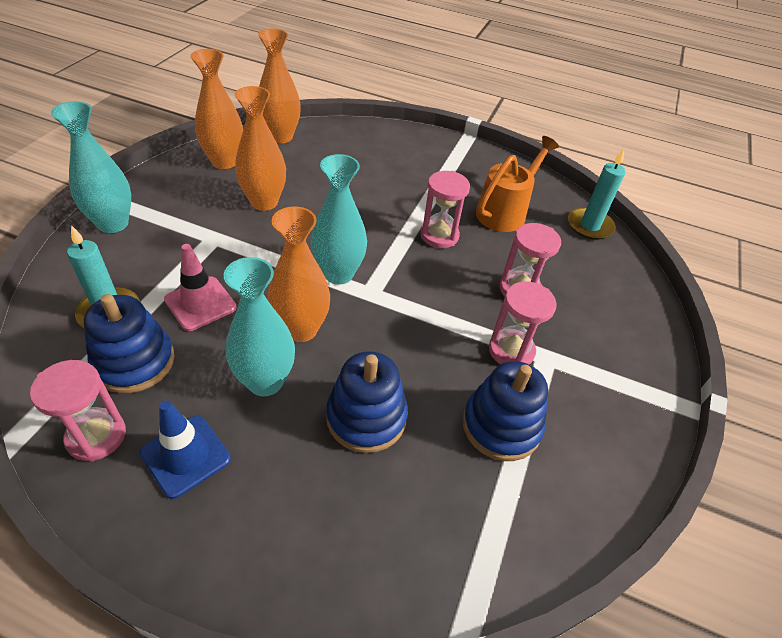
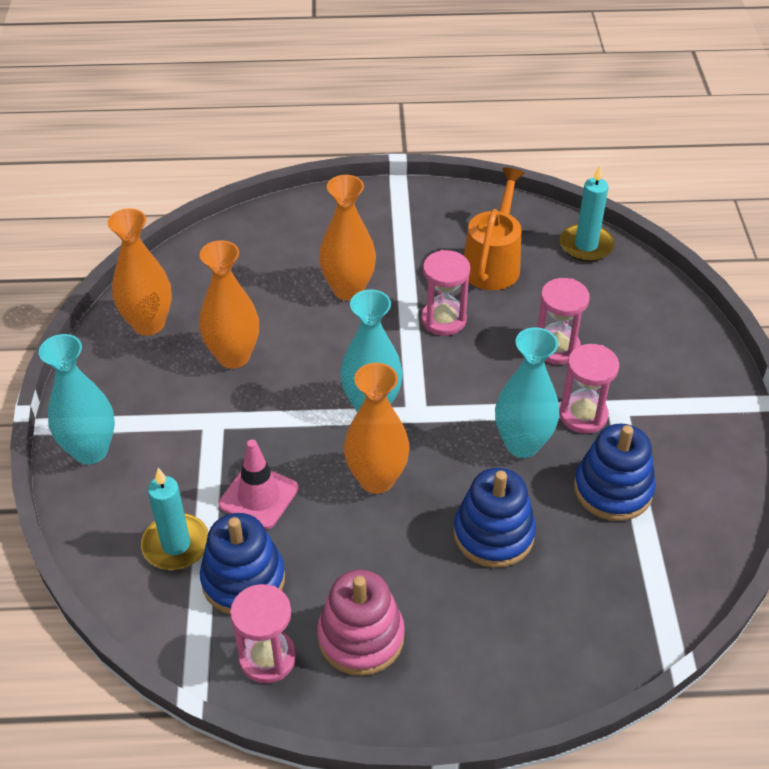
camera: 20 degrees left, 0 degrees up
(185, 456) = (361, 637): blue traffic cone -> pink stacking toy
(265, 381) = (380, 543): turquoise vase -> turquoise vase (522, 444)
(281, 137) = (187, 264): orange vase -> orange vase (348, 289)

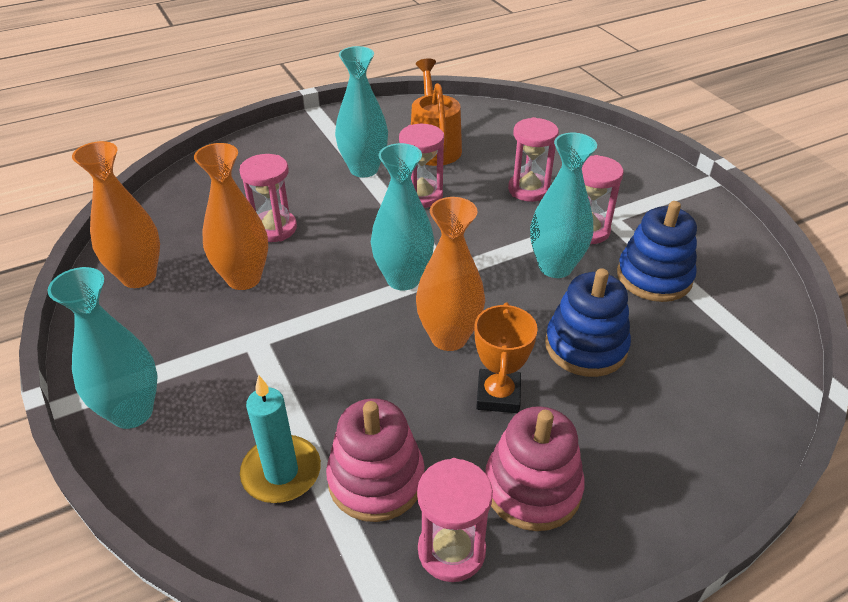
camera: 25 degrees left, 5 degrees down
(243, 580) = (376, 479): blue stacking toy -> pink stacking toy
(258, 496) = (343, 392): pink traffic cone -> none
(286, 312) = (274, 228): none -> pink hourglass
(348, 289) = (322, 196): orange vase -> none
(385, 548) = (498, 395): none -> orange trophy
(405, 270) = (364, 169): none -> turquoise vase
(586, 245) = (498, 116): turquoise candle -> none

